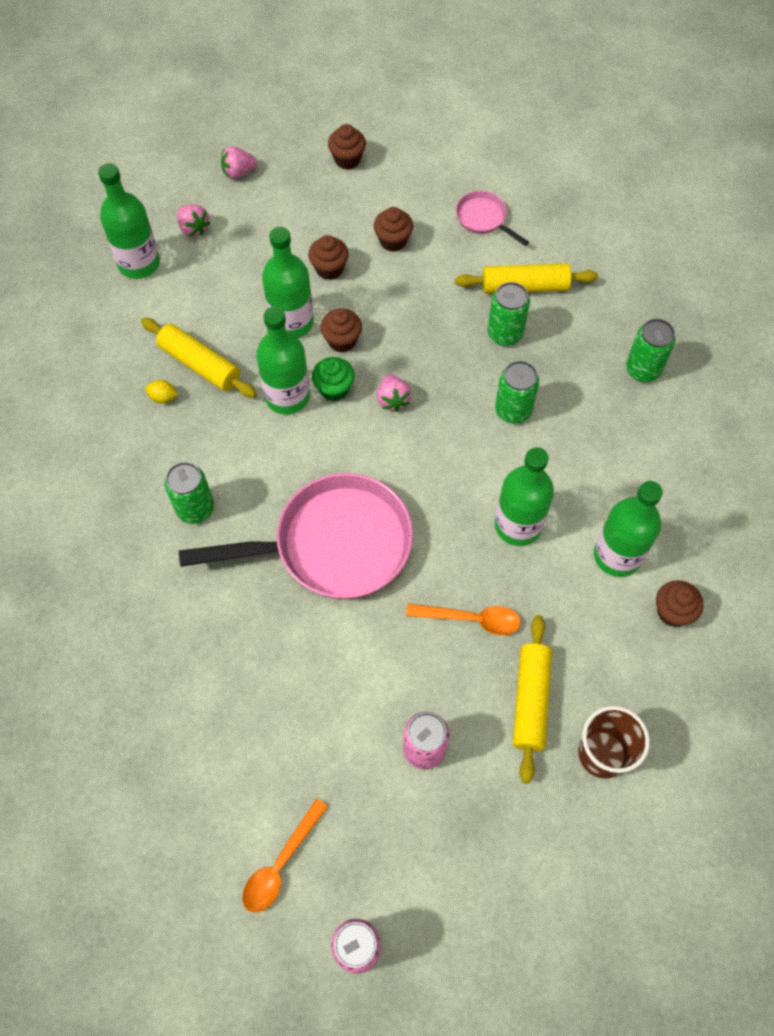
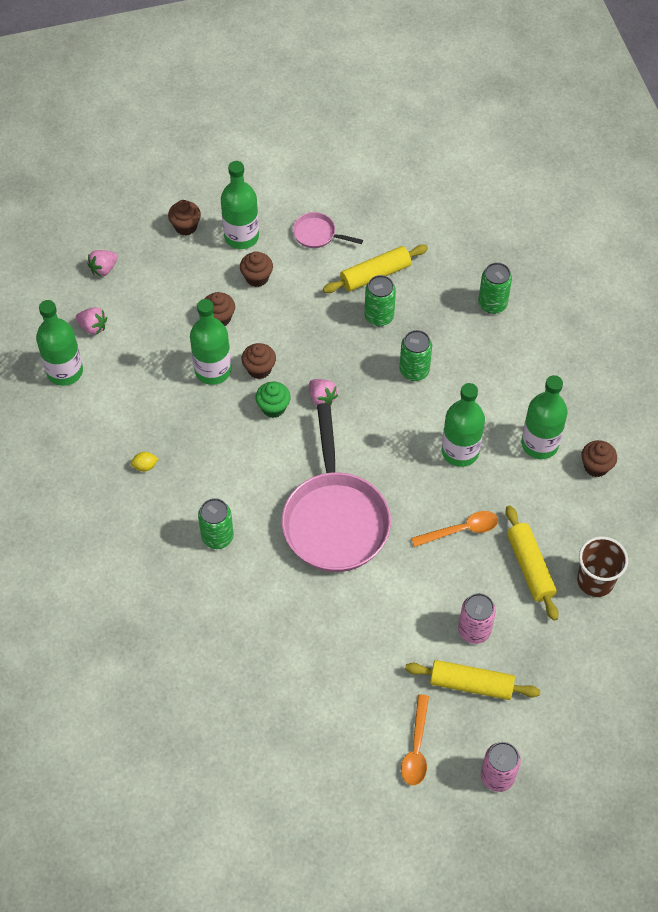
camera: 25 degrees left, 5 degrees down
(200, 364) = (159, 430): yellow rolling pin -> yellow rolling pin (471, 684)
(287, 396) = (241, 427): green bottle -> green bottle (241, 236)
(333, 544) = (335, 520): pink pan -> pink pan turned 120 degrees clockwise

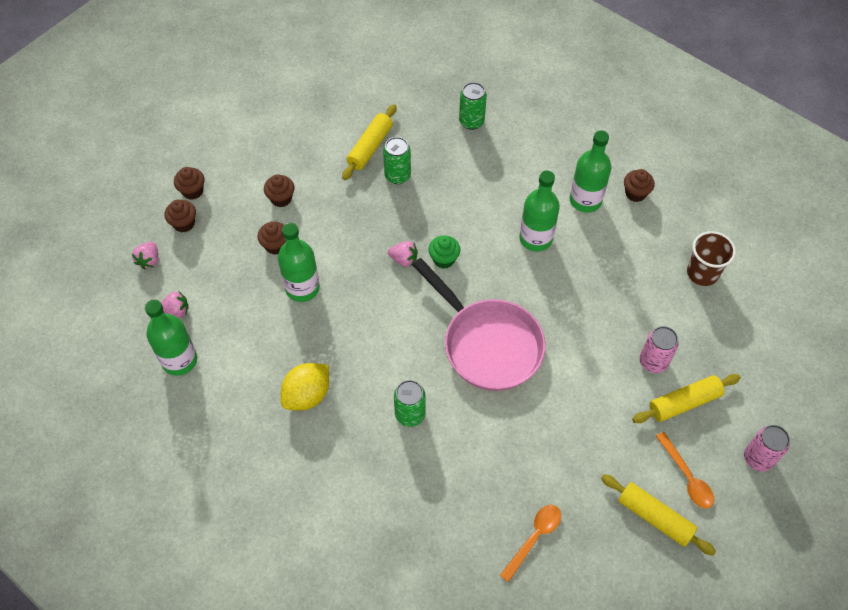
camera: 35 degrees left, 0 degrees up
(145, 466) = (307, 395): yellow lemon -> yellow lemon, size x2.28
(241, 236) = (244, 174): green bottle -> none
(259, 369) = (338, 266): brown cupcake -> brown cupcake (184, 223)
(273, 407) = (373, 288): green cupcake -> green cupcake (444, 259)
(317, 234) = (302, 141): pink pan -> none
(414, 371) = (455, 200): green can -> none
(461, 530) = (583, 295): orange spoon -> orange spoon (534, 538)
(530, 567) = (652, 291): yellow rolling pin -> yellow rolling pin (654, 517)

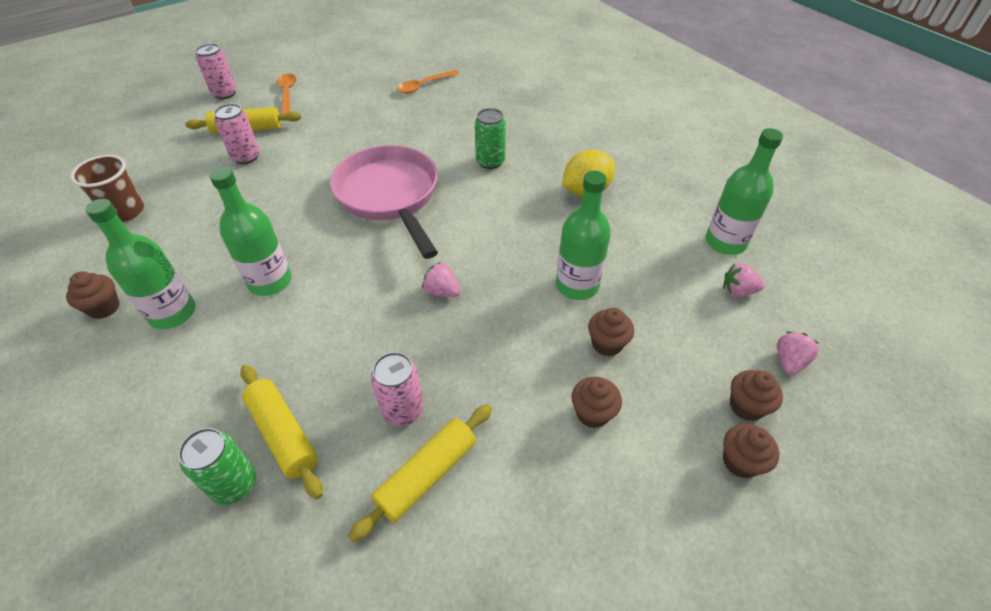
camera: 165 degrees left, 10 degrees down
(397, 175) = (403, 410): green can -> pink can
(444, 259) = (393, 281): green cupcake -> none
(654, 517) = (330, 81): yellow rolling pin -> yellow rolling pin (283, 434)

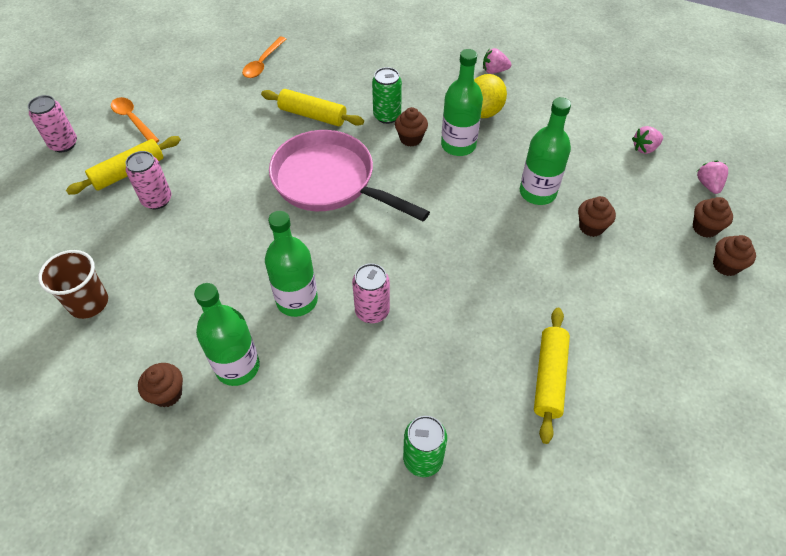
camera: 30 degrees left, 5 degrees up
(283, 434) = (424, 406): yellow rolling pin -> yellow rolling pin (312, 115)
(403, 410) = (494, 344): pink can -> pink can (372, 311)
(442, 291) = (444, 243): pink strawberry -> pink strawberry (494, 71)
(592, 413) = (619, 280): brown cupcake -> brown cupcake (411, 138)
(725, 242) = (611, 114): green bottle -> green bottle (458, 145)

